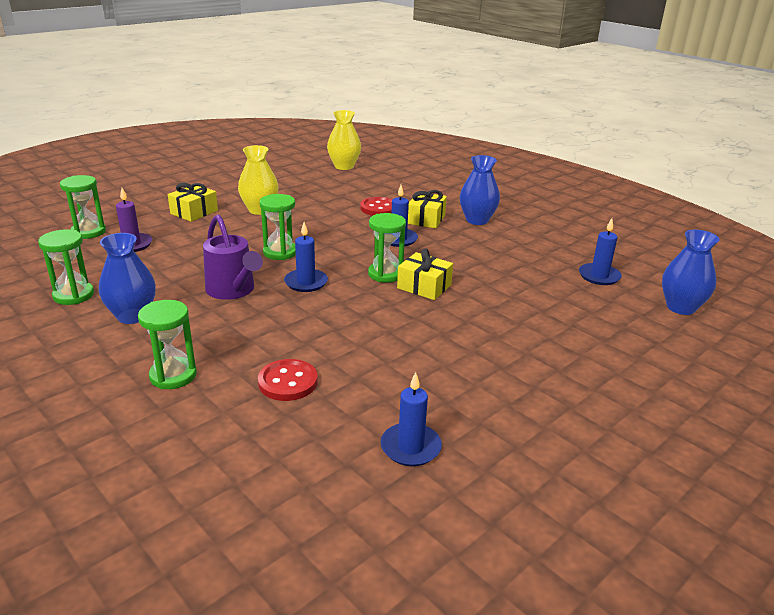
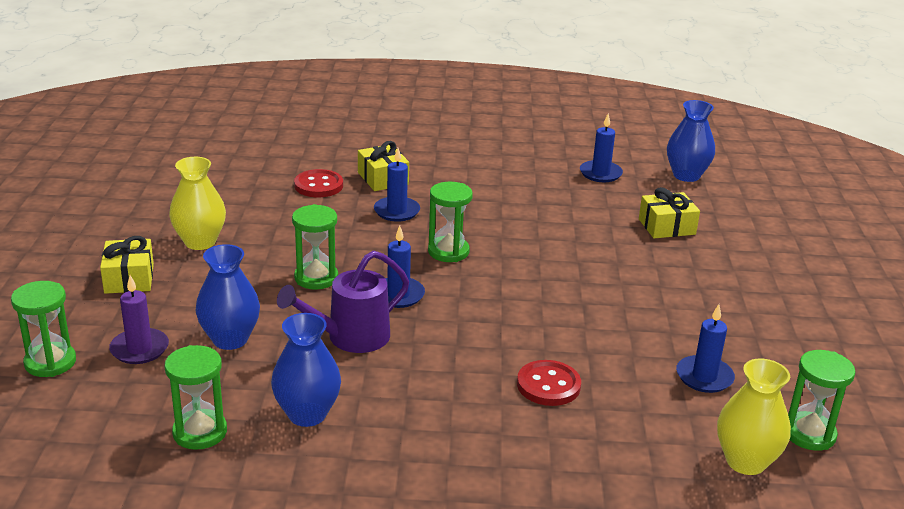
camera: 45 degrees left, 0 degrees up
(173, 375) = (455, 437): green hourglass -> green hourglass (809, 434)
(233, 291) = (350, 338): purple watering can -> purple watering can turned 135 degrees clockwise
(344, 166) = (188, 149): yellow vase -> yellow vase (745, 461)
(424, 286) = (498, 247): yellow gift -> yellow gift (666, 227)
(477, 220) = (427, 160): blue vase -> blue vase (230, 339)

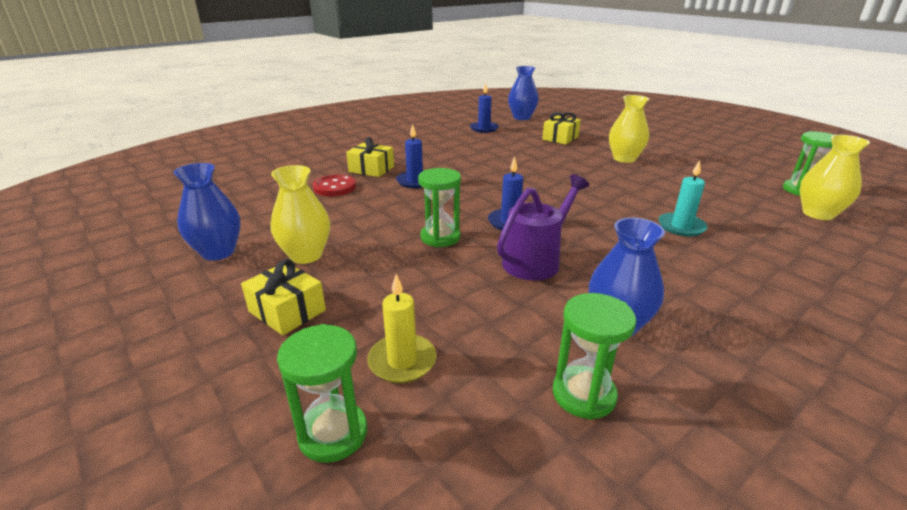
camera: 40 degrees left, 0 degrees up
(139, 349) = (402, 361): purple candle -> yellow candle
(230, 339) = (461, 308): blue vase -> blue vase (218, 252)
(350, 338) = (536, 260): purple watering can -> purple watering can turned 150 degrees counterclockwise
(448, 252) = (488, 188): green hourglass -> none
(548, 385) = (681, 227): red button -> turquoise candle
(681, 289) = (624, 159): none -> yellow vase
(704, 377) = (719, 188): blue candle -> none

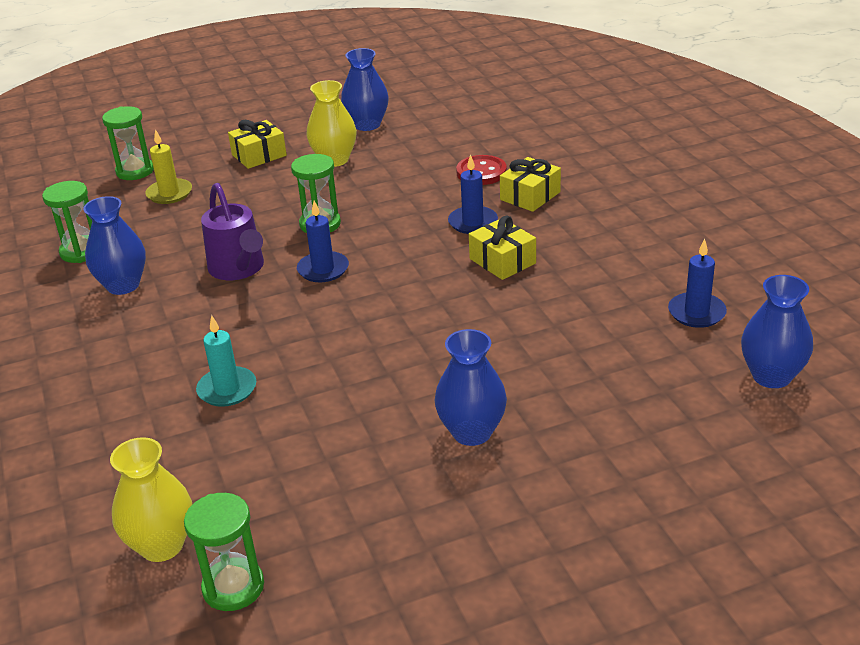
camera: 110 degrees right, 5 degrees up
(560, 138) = (612, 390): yellow gift -> yellow gift (502, 261)
(624, 159) = (472, 432): yellow vase -> blue vase

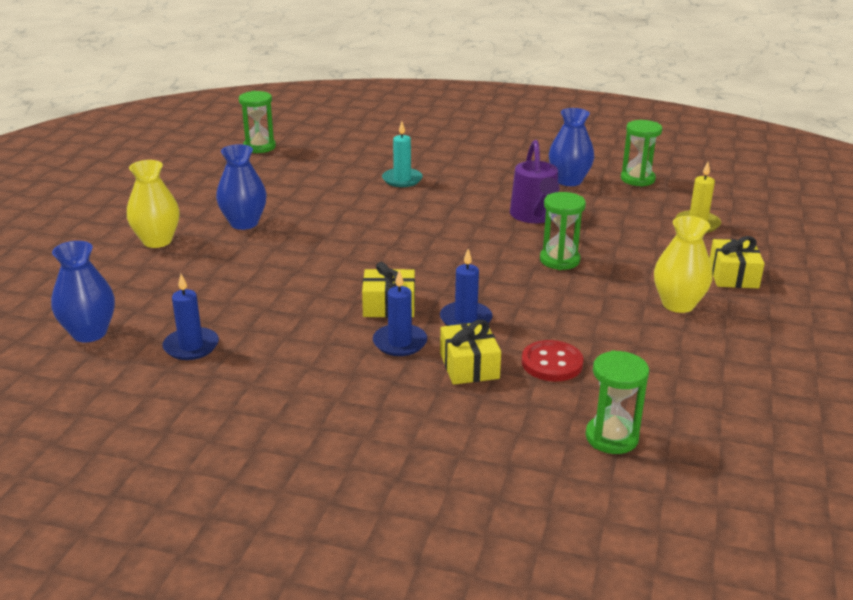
camera: 125 degrees right, 5 degrees down
(135, 171) = (761, 222): green hourglass -> green hourglass (611, 437)
(162, 545) = (312, 141): yellow vase -> yellow vase (157, 241)
(239, 269) = (535, 216): purple watering can -> purple watering can turned 105 degrees counterclockwise
(323, 269) = (489, 240): blue candle -> blue candle (400, 343)
(367, 125) = (747, 349): blue vase -> none

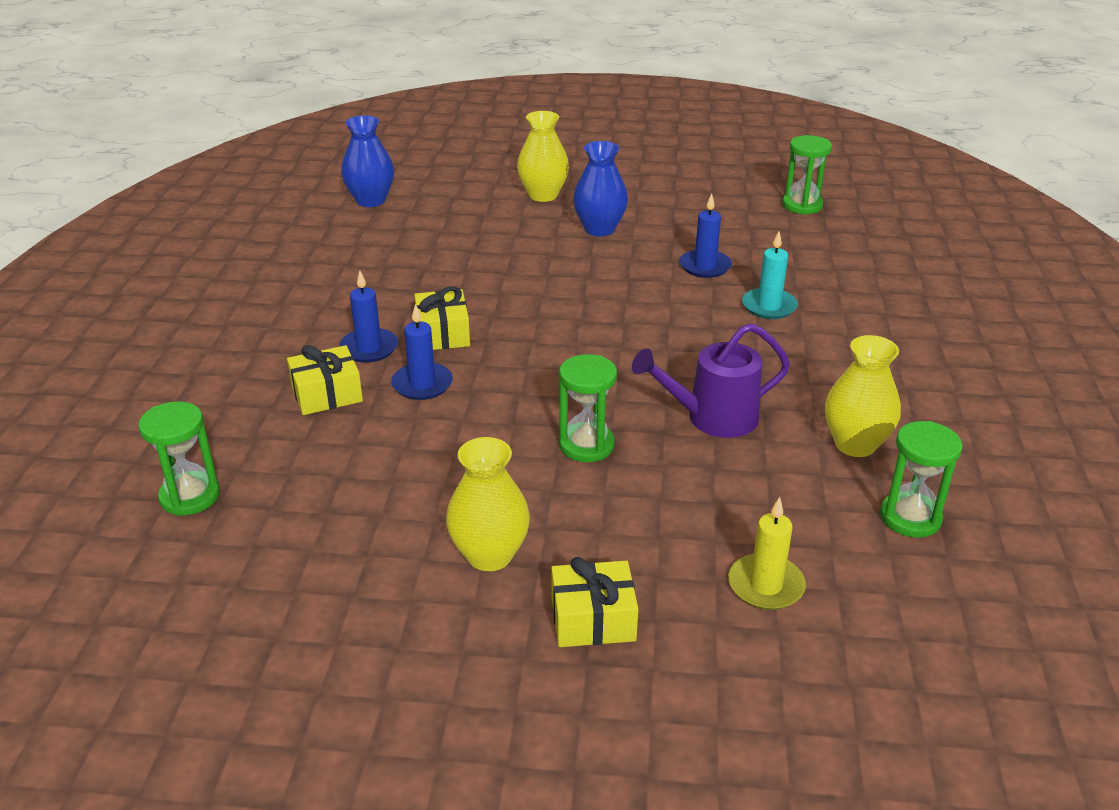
camera: 80 degrees right, 5 degrees up
(191, 346) = (353, 245): blue candle -> blue candle (705, 266)
(552, 363) = (334, 449): red button -> none
(569, 181) = (855, 444): blue vase -> yellow vase

